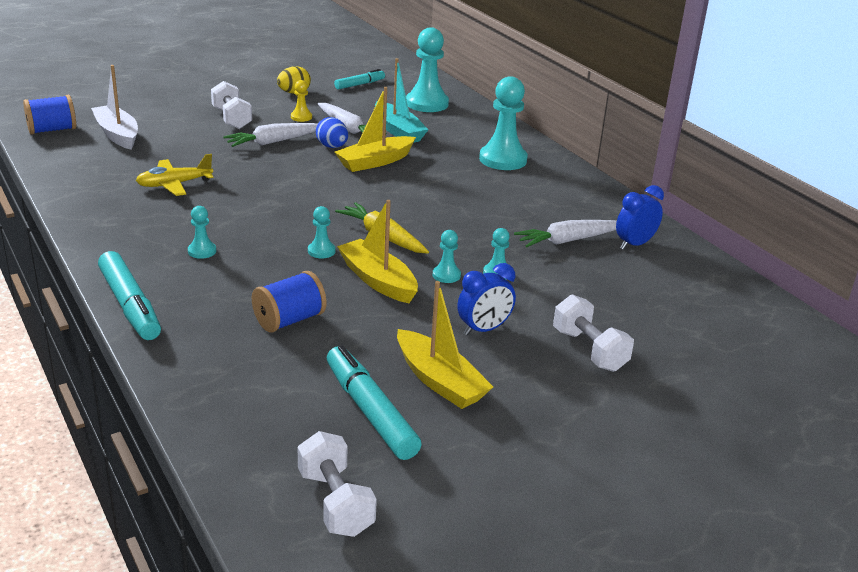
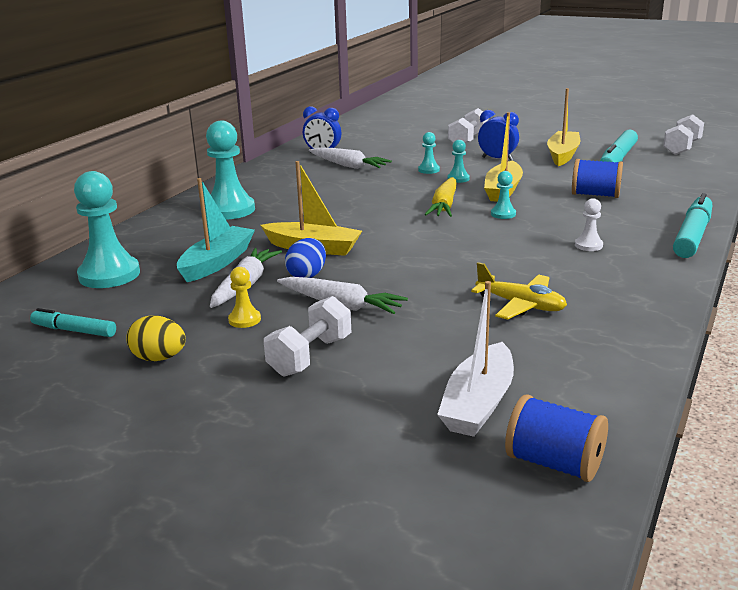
camera: 120 degrees left, 5 degrees down
(202, 251) = (588, 245): turquoise pawn -> white pawn

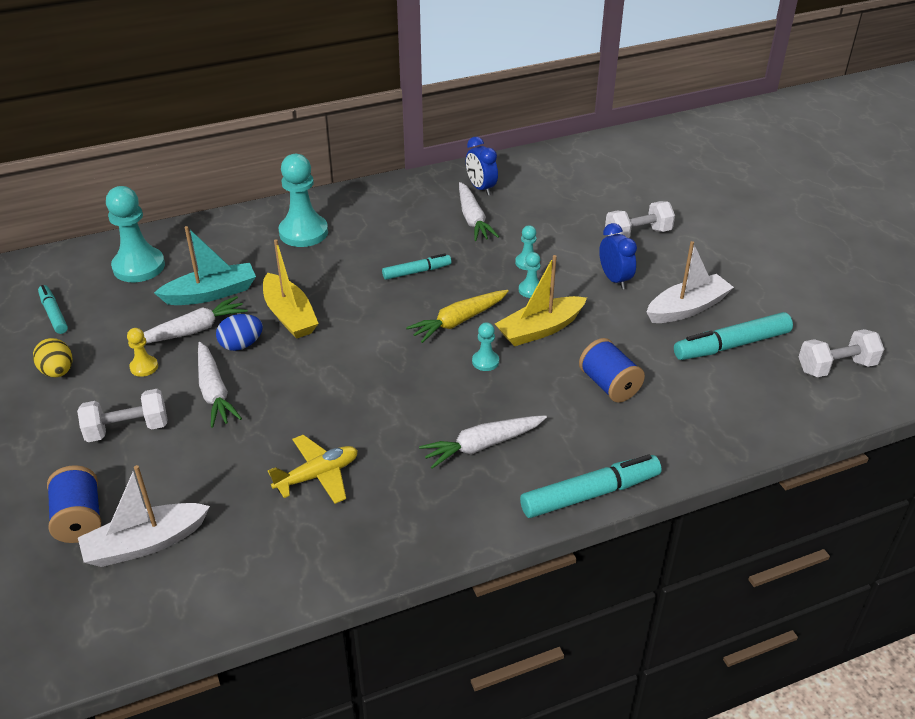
camera: 40 degrees right, 15 degrees up
(363, 197) = (416, 272): none -> turquoise marker
(521, 305) = (317, 475): yellow plane -> yellow plane turned 105 degrees counterclockwise
(554, 463) = (104, 623): blue spool -> blue spool (79, 519)
(562, 155) = (687, 308): yellow boat -> white boat
(588, 245) = (482, 446): white pawn -> white carrot

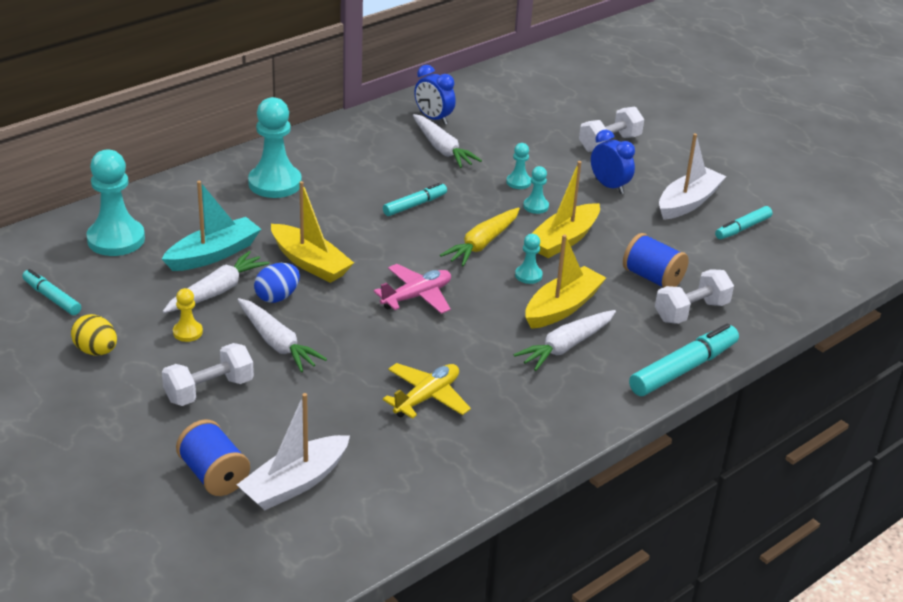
camera: 20 degrees left, 5 degrees down
(367, 366) = (417, 296): none -> pink plane
(501, 402) = (562, 307): none -> yellow boat
(731, 345) = (742, 228): turquoise marker -> turquoise marker, size x0.60
(836, 367) = (839, 233): white dumbbell -> white dumbbell (691, 311)

